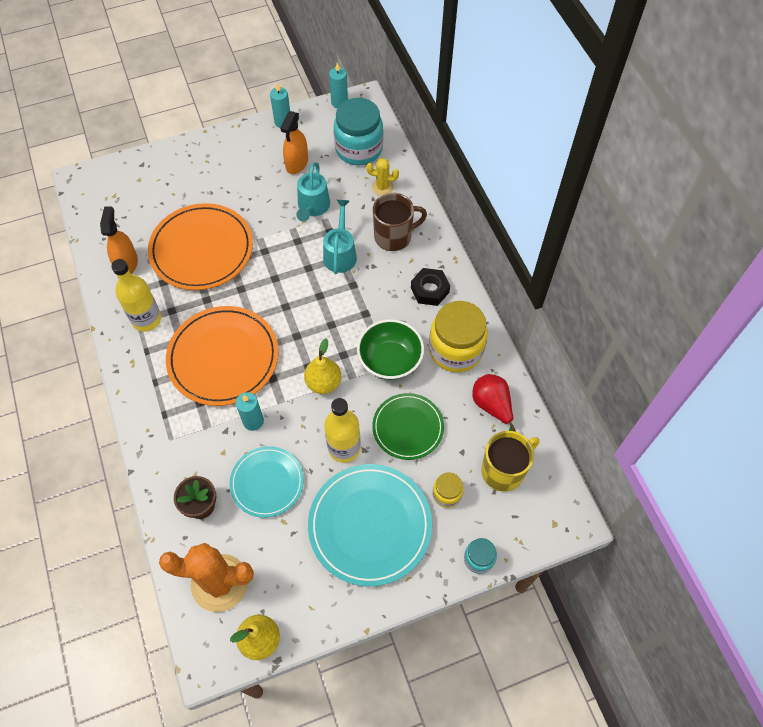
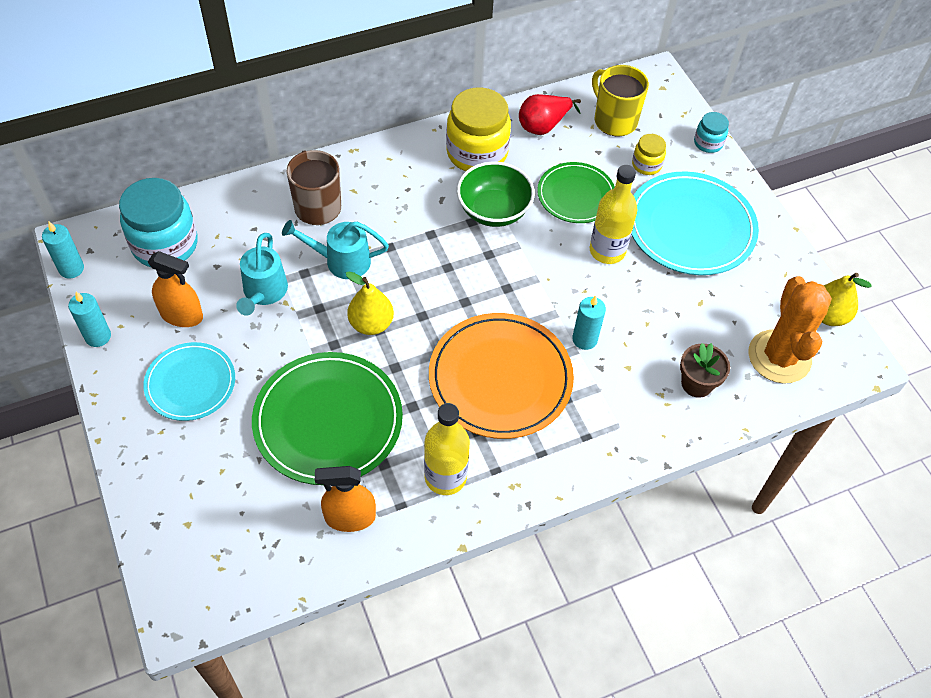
camera: 95 degrees left, 5 degrees down
(201, 249) = (328, 421): orange plate -> green plate
(267, 482) = (658, 320): turquoise plate -> turquoise plate (190, 383)
(313, 208) = (263, 293): turquoise watering can -> turquoise watering can turned 90 degrees clockwise
(323, 383) = (527, 272): yellow pear -> yellow pear (371, 324)
(382, 187) = (236, 218): yellow cactus -> none
(430, 290) = (397, 174): black nut -> none

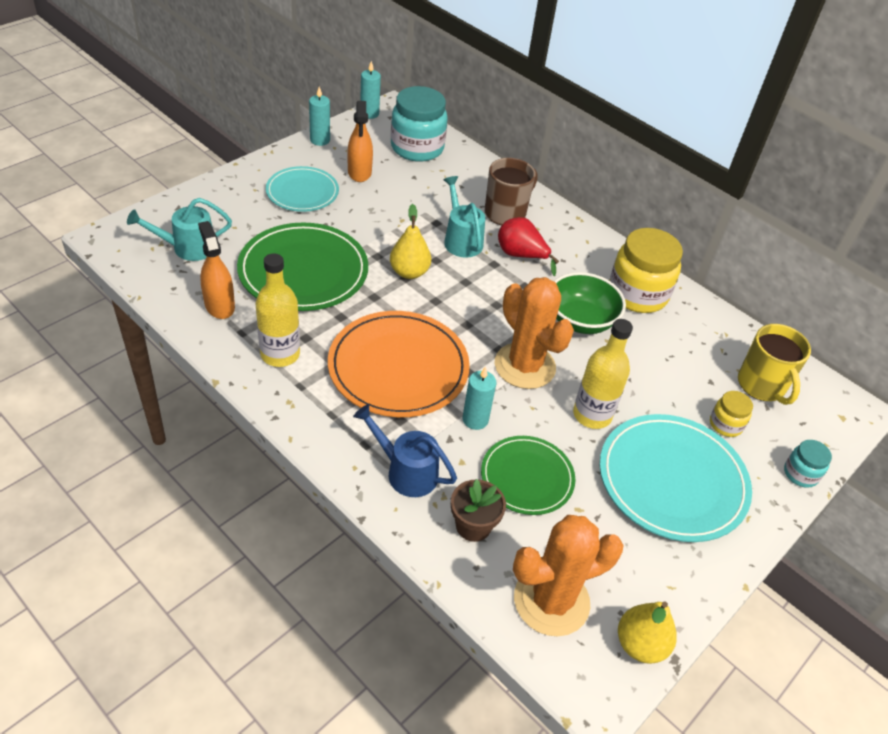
camera: 65 degrees right, 10 degrees down
(263, 293) = (403, 206): turquoise watering can -> turquoise watering can (187, 248)
(534, 276) = (524, 366): none -> orange cactus
(543, 126) = (708, 333): red pear -> red pear (521, 255)
(576, 195) = (642, 376): green plate -> green plate (527, 477)
(614, 120) = (761, 386): yellow mug -> yellow mug turned 135 degrees clockwise
(626, 414) = (405, 471): none -> blue watering can

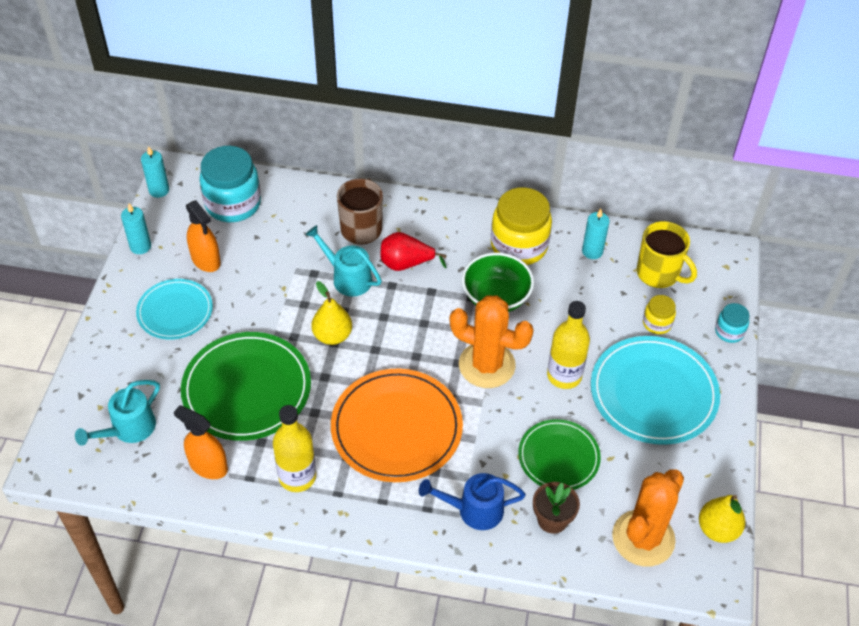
camera: 30 degrees left, 5 degrees up
(475, 419) = (487, 435): turquoise candle -> turquoise candle (592, 251)

